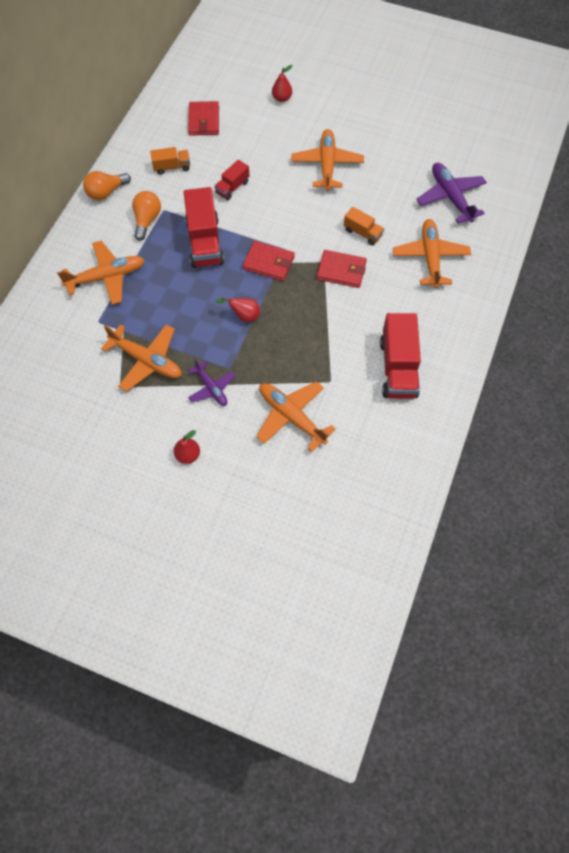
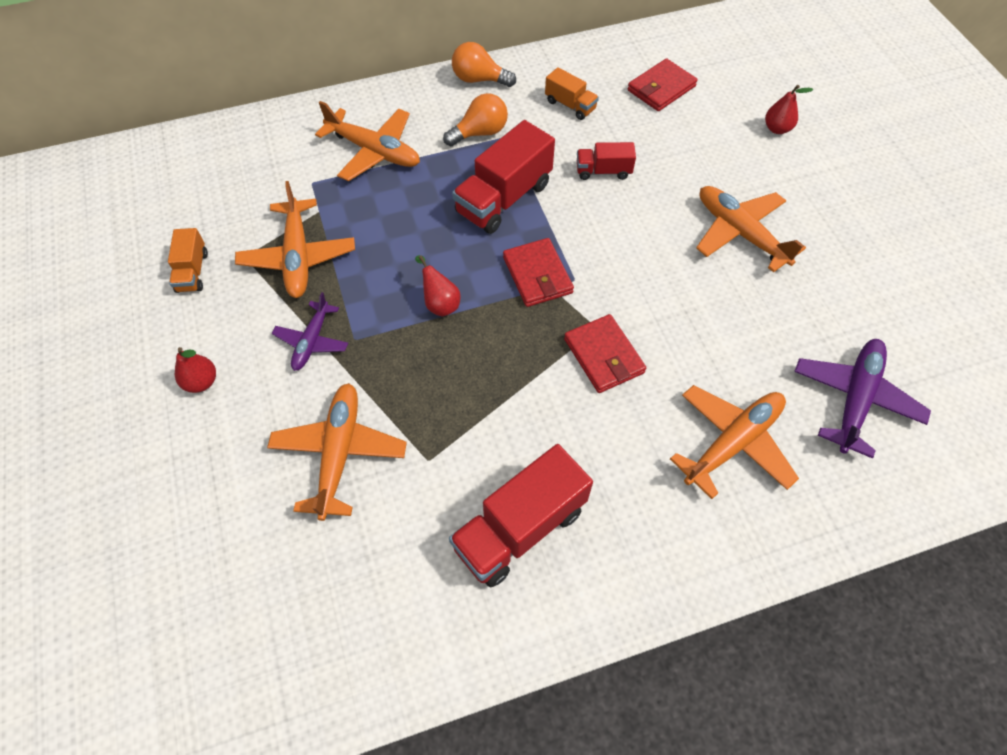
camera: 50 degrees right, 5 degrees down
(327, 164) = (740, 233): orange plane -> orange plane turned 90 degrees counterclockwise
(362, 233) = (684, 339): orange truck -> orange truck (192, 271)

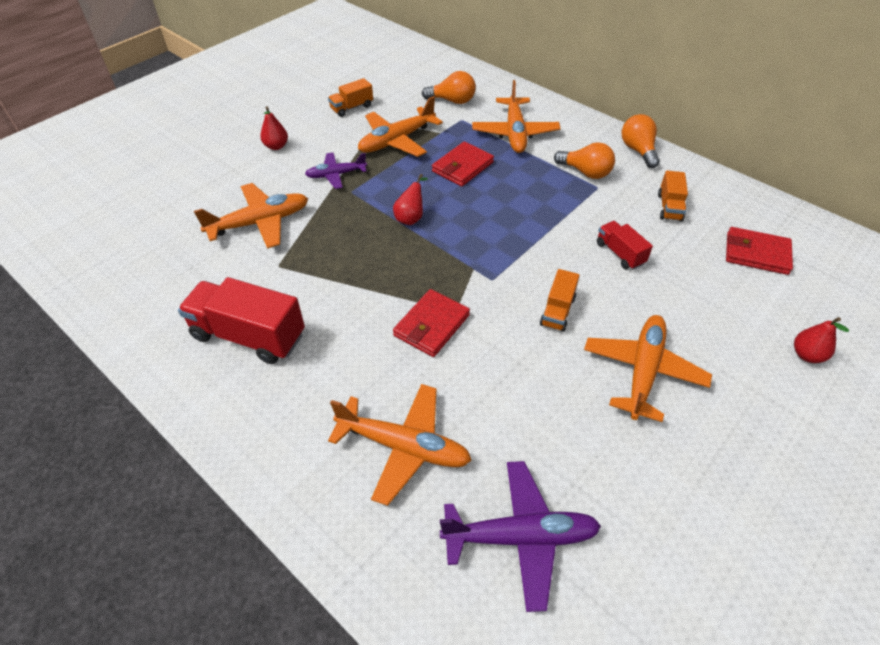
camera: 60 degrees right, 10 degrees down
(269, 173) = (452, 101): none -> orange light bulb
(504, 198) = (535, 210): red truck -> none
(537, 275) = (478, 257): red wallet -> red wallet (462, 167)
(643, 252) = (557, 311): none -> orange truck

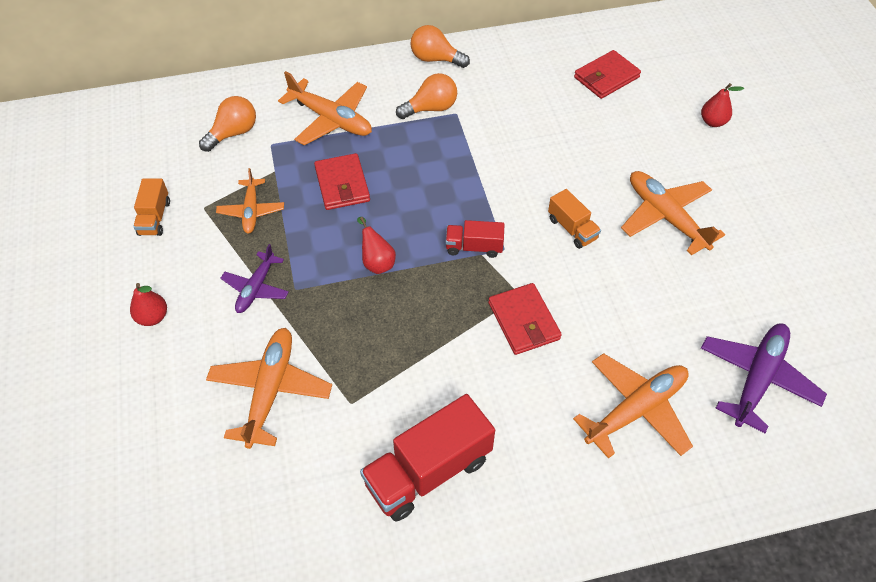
camera: 55 degrees left, 5 degrees up
(396, 141) = (251, 211): orange plane -> orange plane, size x0.62
(620, 253) = (542, 151): red truck -> red truck (474, 247)
(669, 207) = (518, 88): orange truck -> none

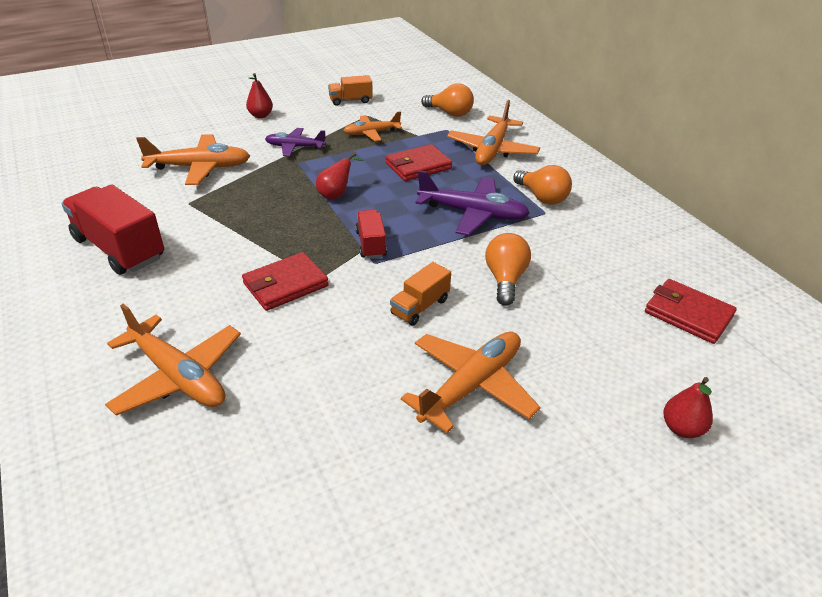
camera: 75 degrees right, 15 degrees down
(435, 59) = (614, 191): orange light bulb -> orange light bulb (505, 279)
(757, 378) = (225, 493): purple plane -> purple plane (473, 213)

